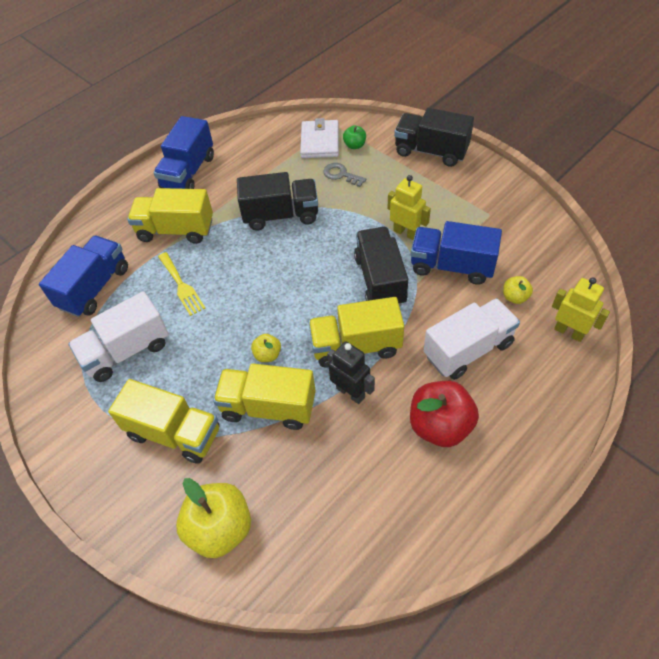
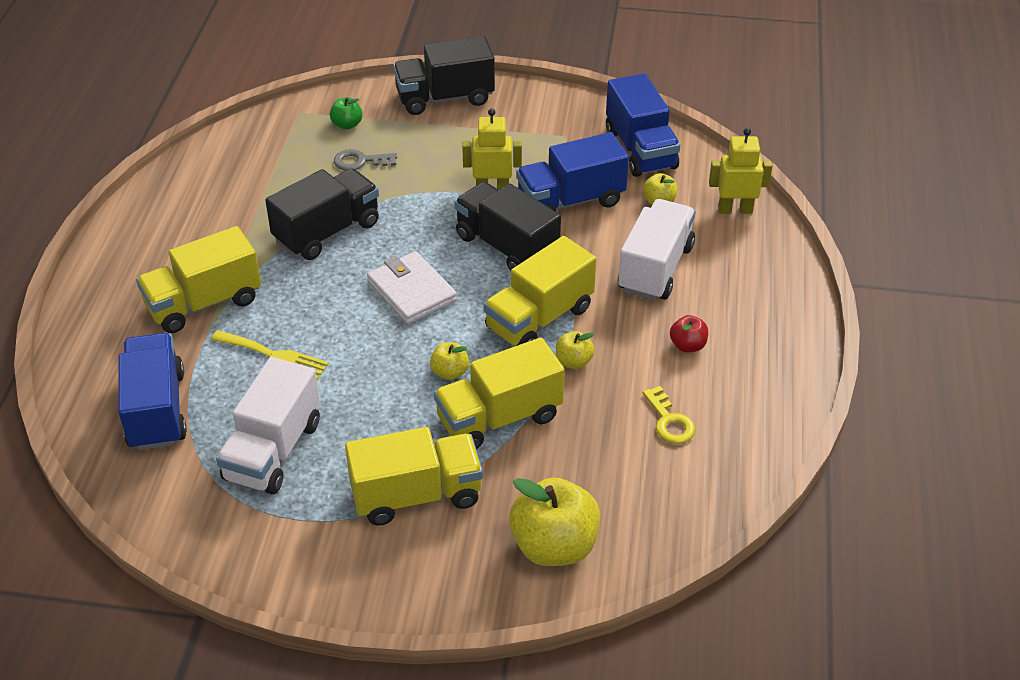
camera: 40 degrees left, 10 degrees down
(188, 172) = (153, 235): blue truck -> blue truck (640, 149)
(320, 142) = (298, 137): white wallet -> white wallet (411, 291)
(351, 392) = (573, 362): black robot -> yellow apple
(376, 480) = (669, 421): none -> yellow key
(440, 426) = (687, 345): red apple -> red apple, size x0.49

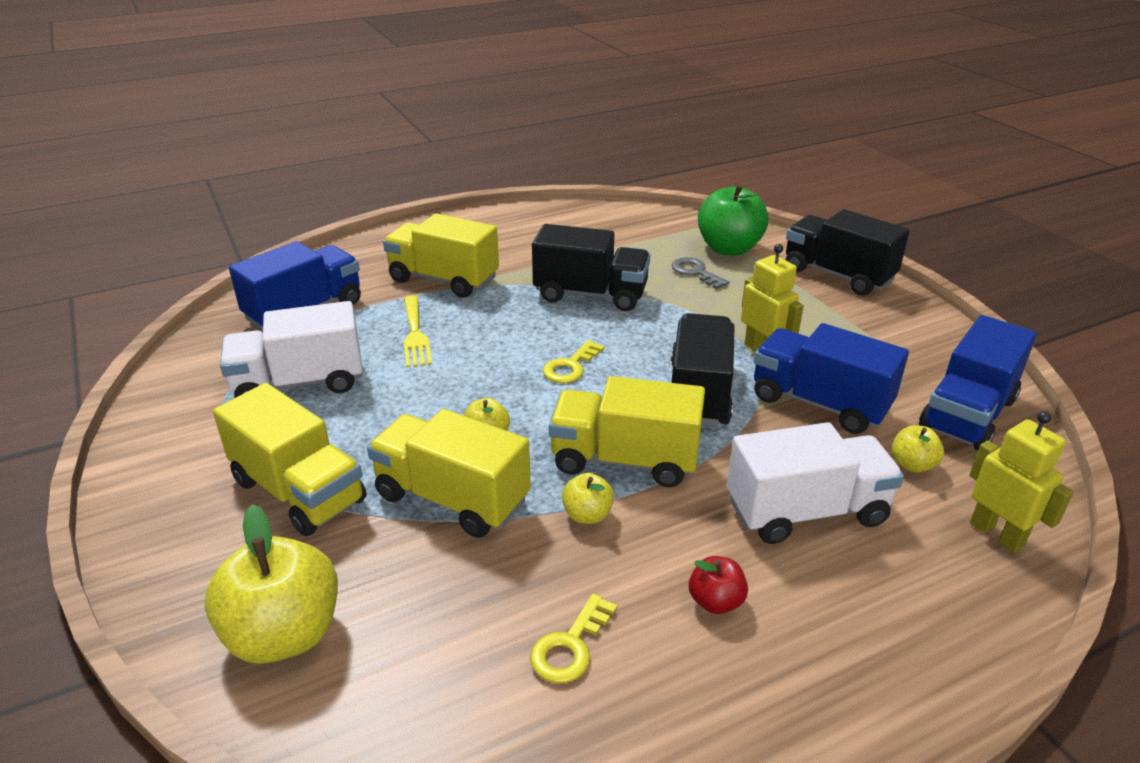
camera: 55 degrees right, 10 degrees down
(347, 124) = (729, 248): green apple -> green apple, size x2.05
(411, 291) = (570, 367): white wallet -> yellow key

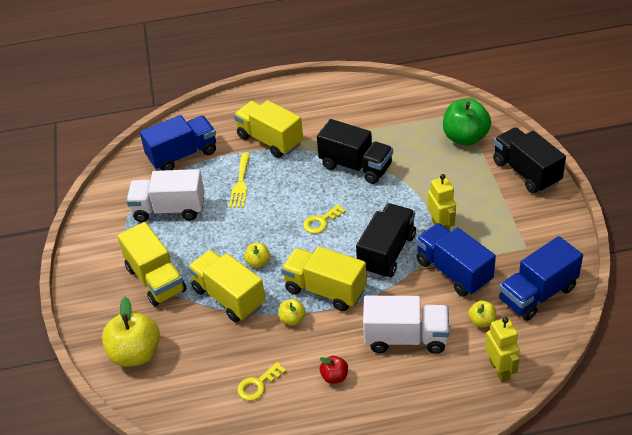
camera: 20 degrees right, 10 degrees up
(695, 272) = (431, 156): grey key -> none

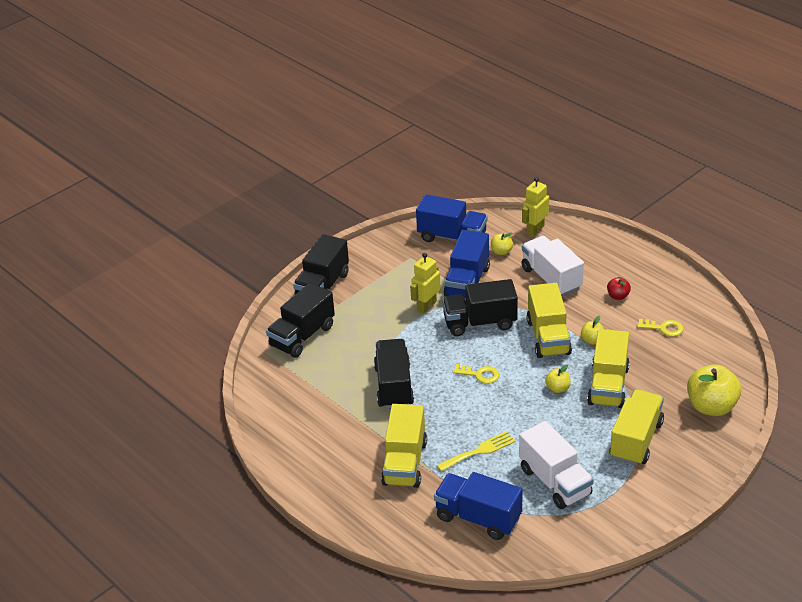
camera: 125 degrees left, 5 degrees down
(465, 137) = (302, 336): green apple -> black truck

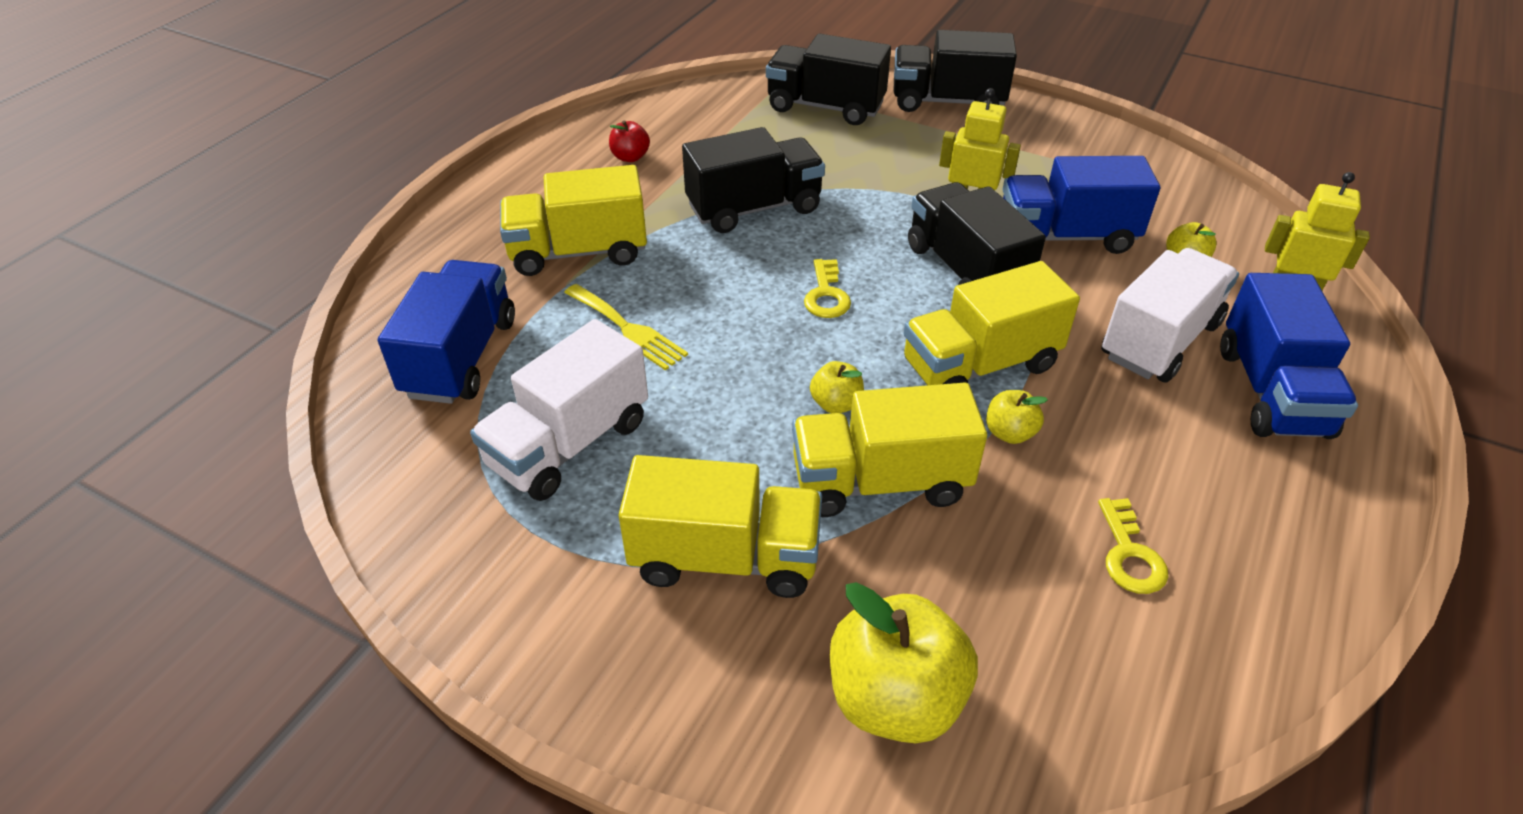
camera: 70 degrees right, 5 degrees up
(452, 237) = (1174, 198): blue truck -> blue truck (1271, 392)
(618, 296) = (1183, 452): red apple -> red apple (630, 157)

